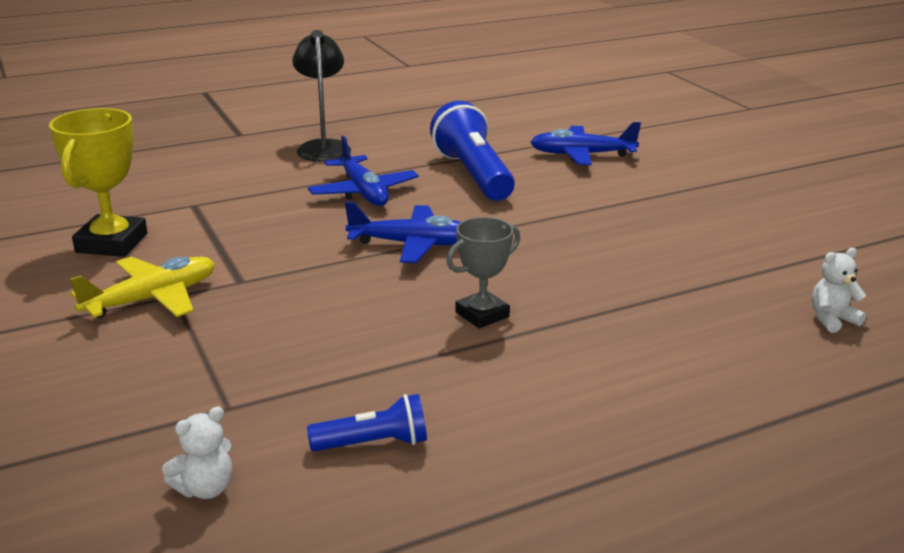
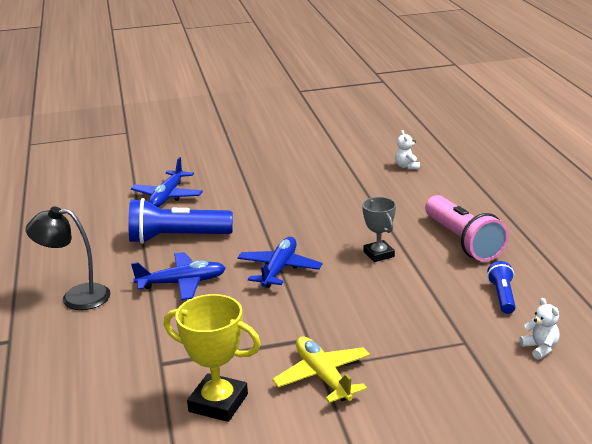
camera: 75 degrees left, 0 degrees up
(561, 394) = (463, 241): none -> pink flashlight

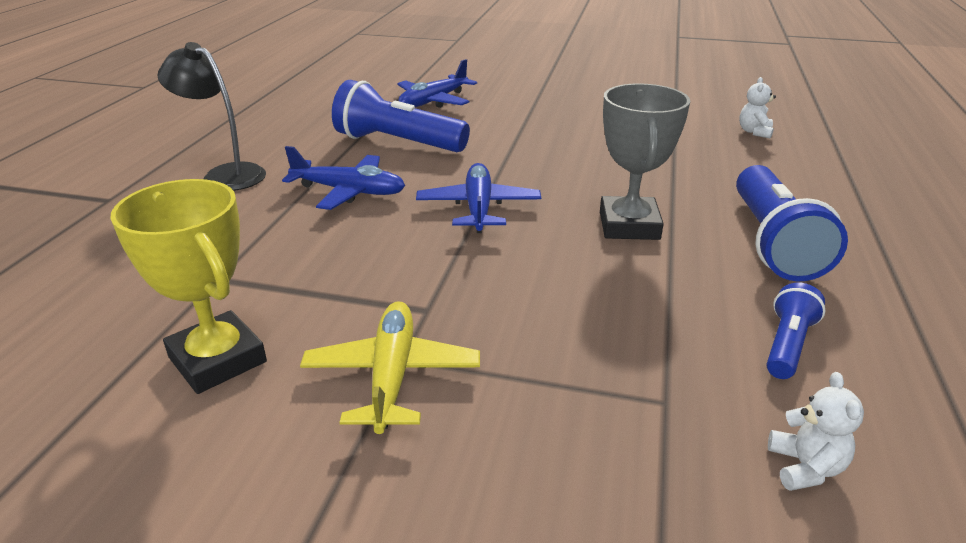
camera: 25 degrees right, 5 degrees up
(279, 269) = (478, 208): blue plane -> blue plane turned 45 degrees counterclockwise
(378, 254) = (629, 225): grey trophy -> grey trophy, size x1.53
(463, 241) = (773, 242): pink flashlight -> blue flashlight

